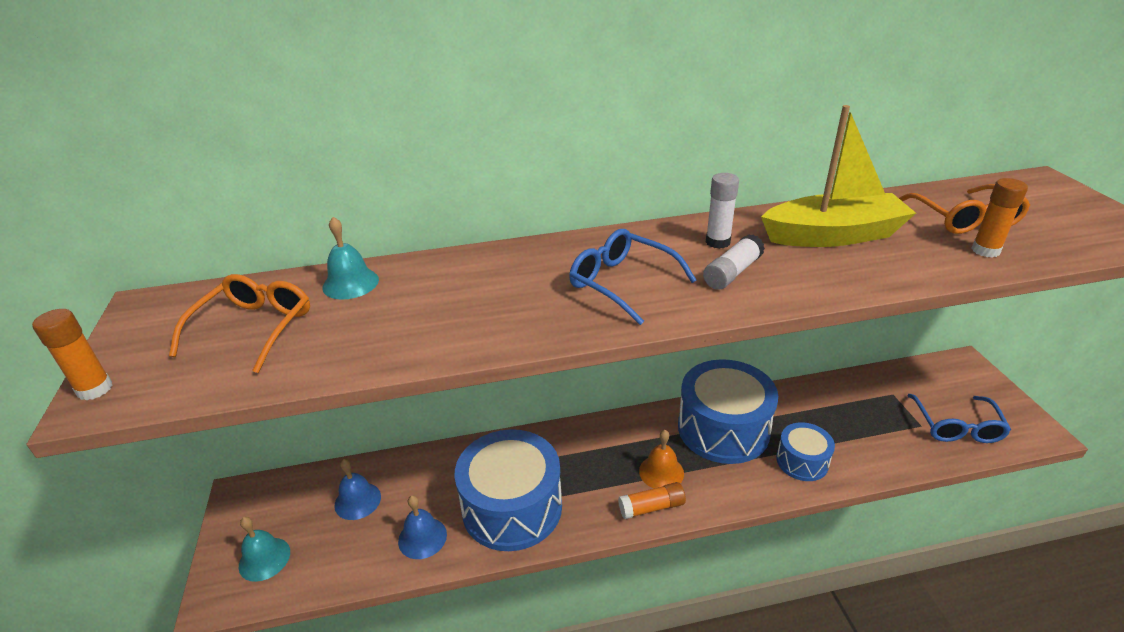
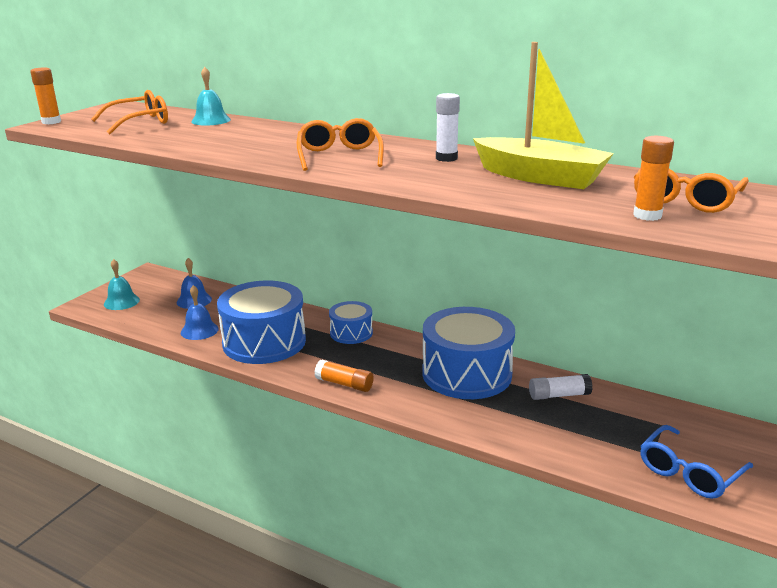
camera: 40 degrees right, 10 degrees down
(622, 283) = (339, 156): blue glasses -> orange glasses
(661, 472) = (381, 372): orange bell -> none
(732, 273) = (416, 171): white glue stick -> white glue stick (559, 395)
(802, 461) = (497, 418): blue drum -> blue drum (351, 333)

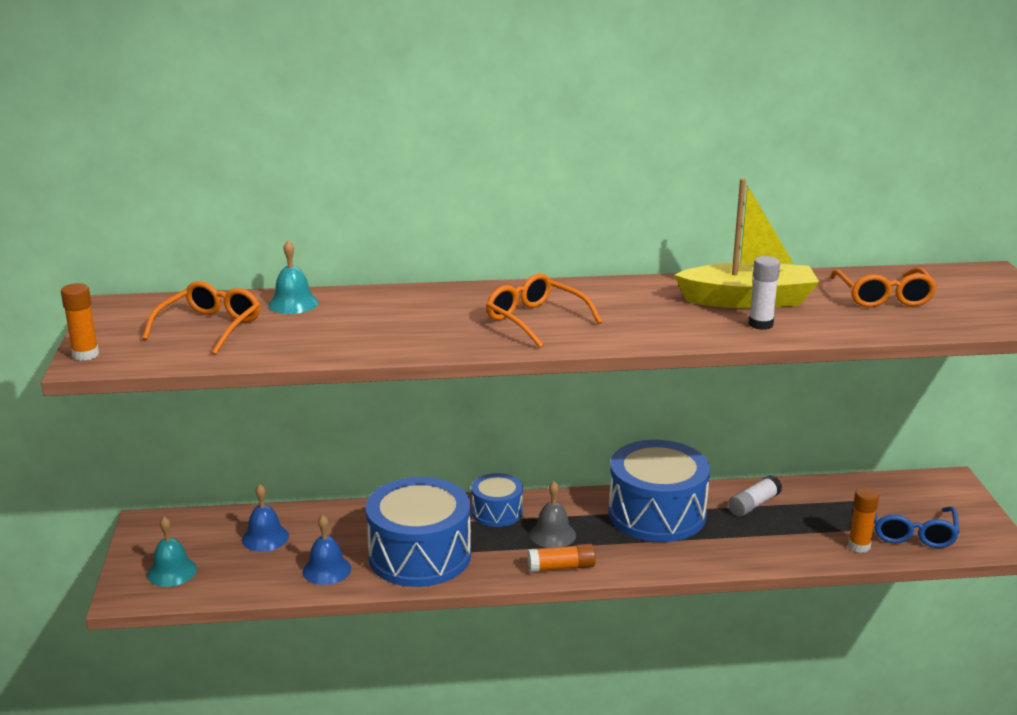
camera: 35 degrees left, 0 degrees up
(369, 360) = (552, 534): none -> grey bell
(446, 158) = (636, 297): white glue stick -> white glue stick (761, 324)
(647, 215) = (882, 321): orange glue stick -> orange glue stick (859, 546)

